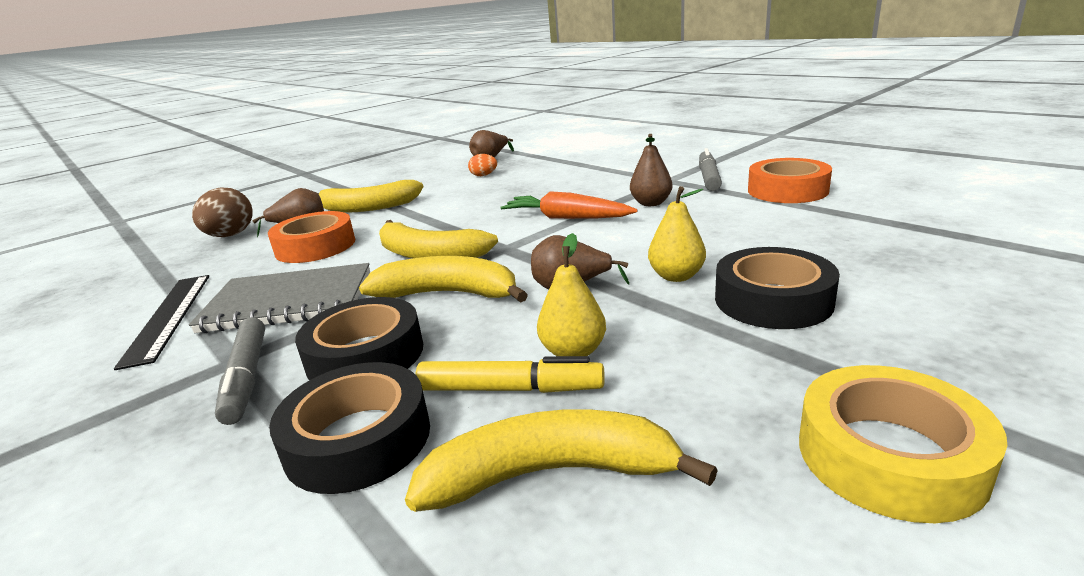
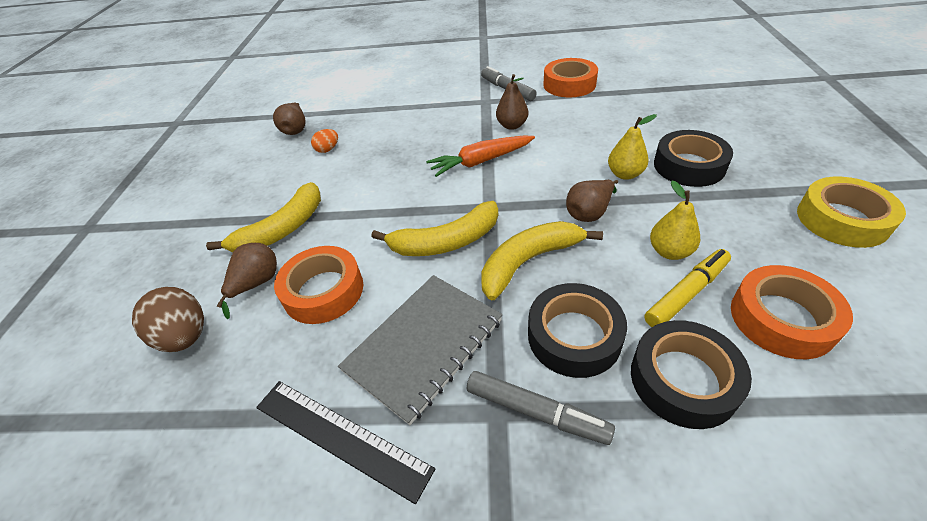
camera: 45 degrees left, 20 degrees up
(550, 474) = (782, 318): yellow banana -> orange tape

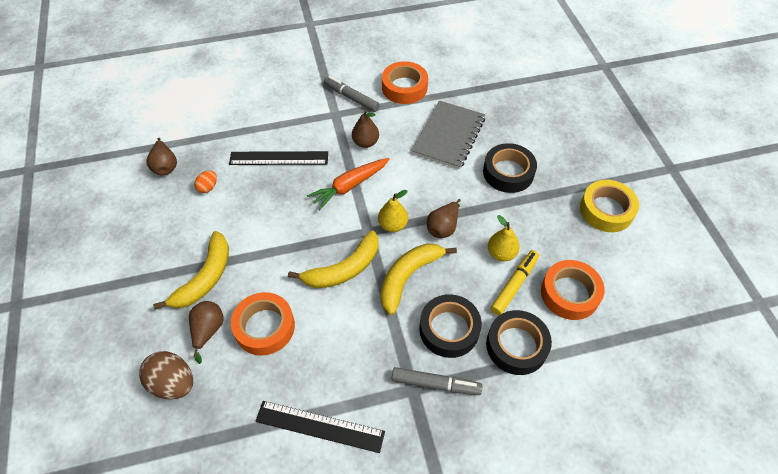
camera: 20 degrees left, 10 degrees up
(411, 132) = (279, 158): none -> black ruler
(424, 345) = (353, 355): grey notebook -> grey notebook (449, 136)
(625, 174) = (463, 186): yellow pear -> yellow pear (393, 225)

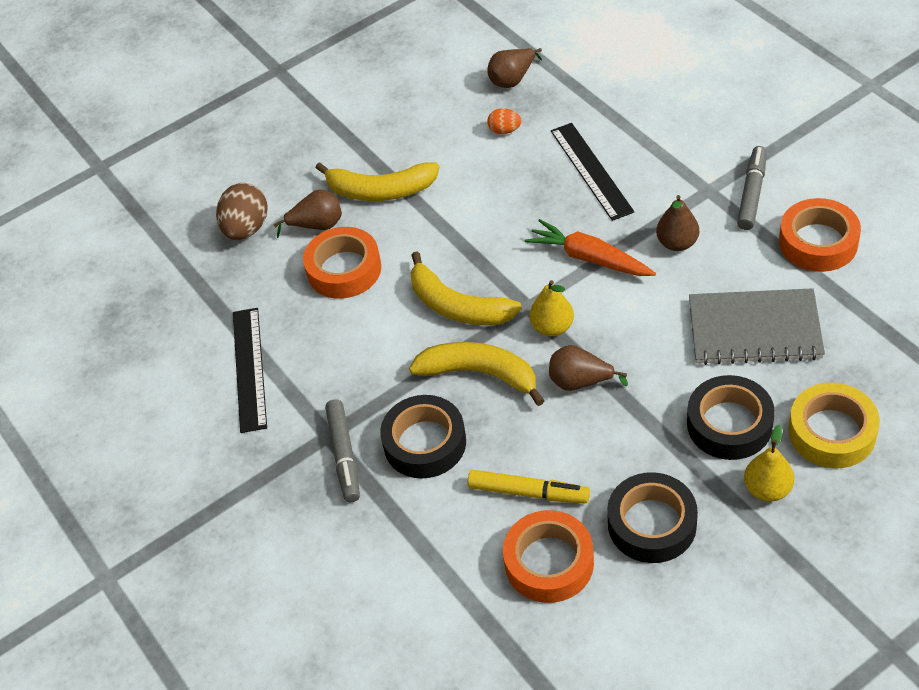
camera: 75 degrees right, 5 degrees down
(501, 253) = (573, 461): yellow pear -> yellow pear (767, 489)
(516, 346) = (435, 523): black tape -> black tape (652, 524)
(606, 210) = (733, 572): yellow tape -> yellow tape (832, 432)

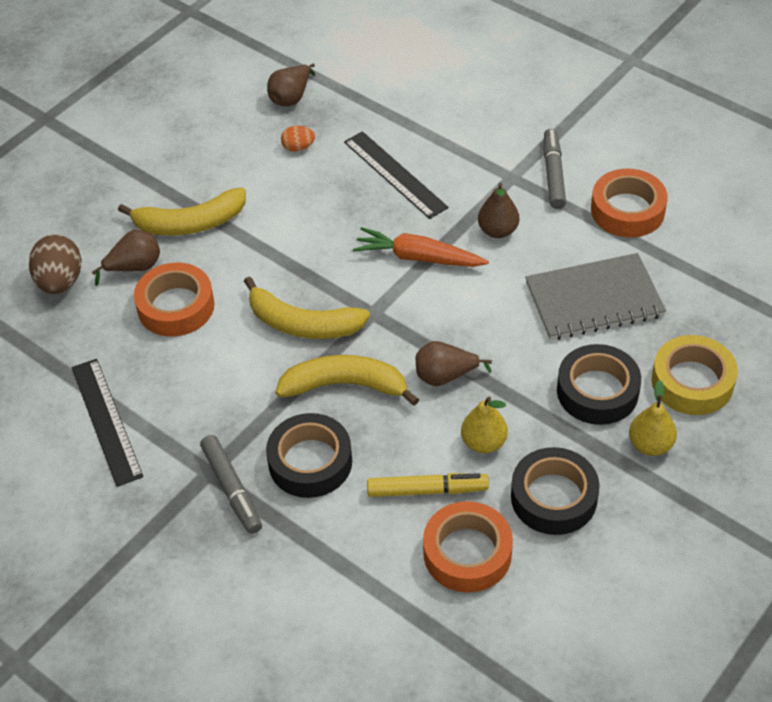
camera: 20 degrees left, 0 degrees up
(552, 327) = (402, 329): yellow pear -> yellow pear (483, 442)

